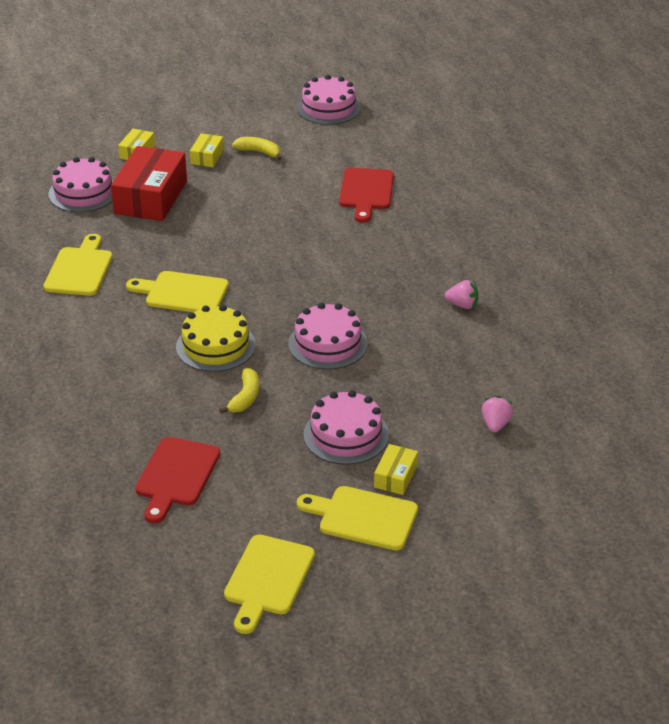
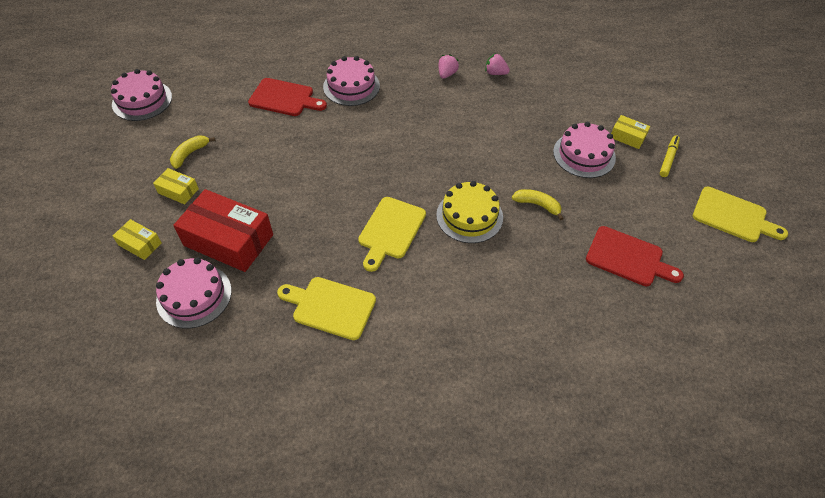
camera: 80 degrees left, 15 degrees up
(328, 344) = (478, 149): pink cake -> pink cake (351, 86)
(363, 517) = (668, 159): yellow cutting board -> yellow marker
(495, 424) = (577, 83): pink strawberry -> pink strawberry (495, 73)

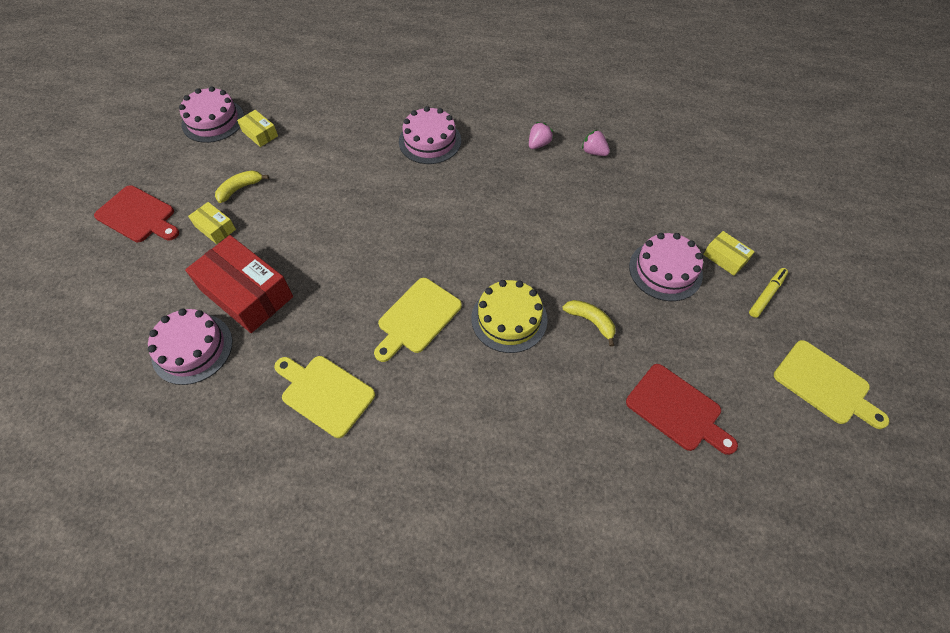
camera: 15 degrees right, 5 degrees up
(140, 244) = (159, 279): yellow box -> yellow box (260, 134)
(284, 98) = (355, 143): red cutting board -> red cutting board (138, 216)

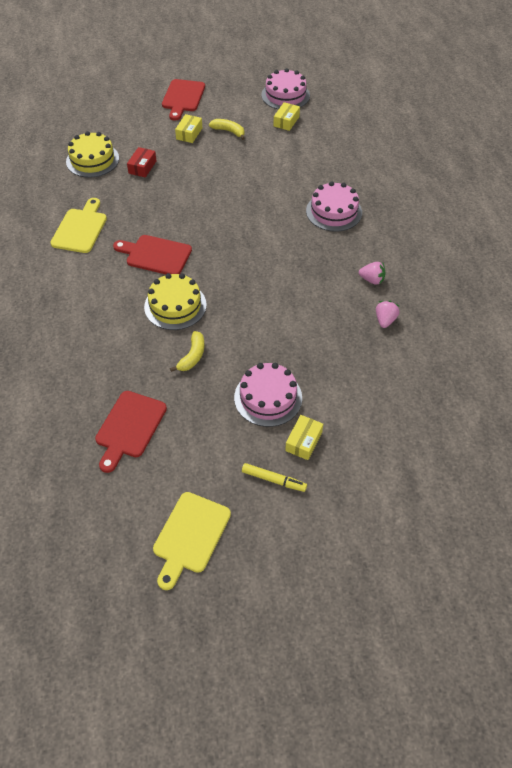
camera: 70 degrees right, 5 degrees down
(192, 348) = (92, 160): pink cake -> yellow cake
(246, 293) = (142, 167): red box -> red box, size x0.48
(417, 318) = (156, 255): yellow cutting board -> red cutting board

